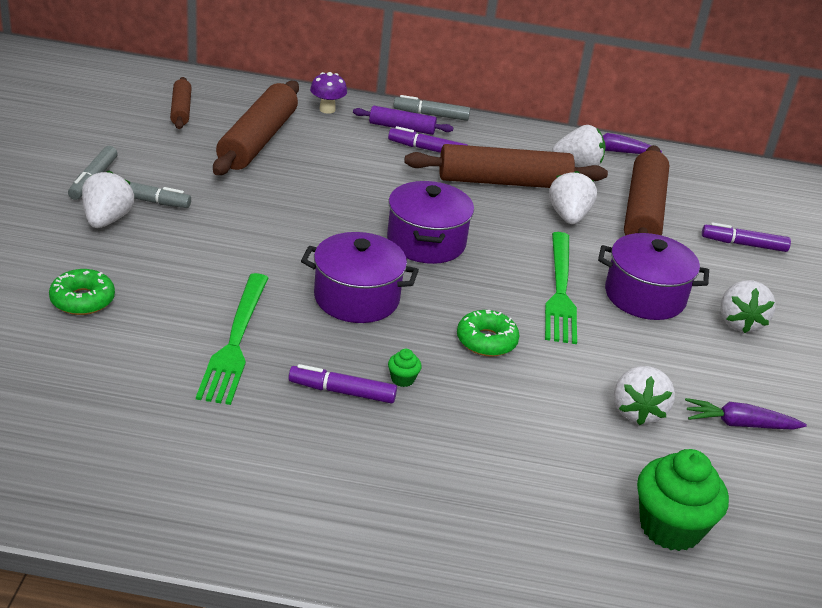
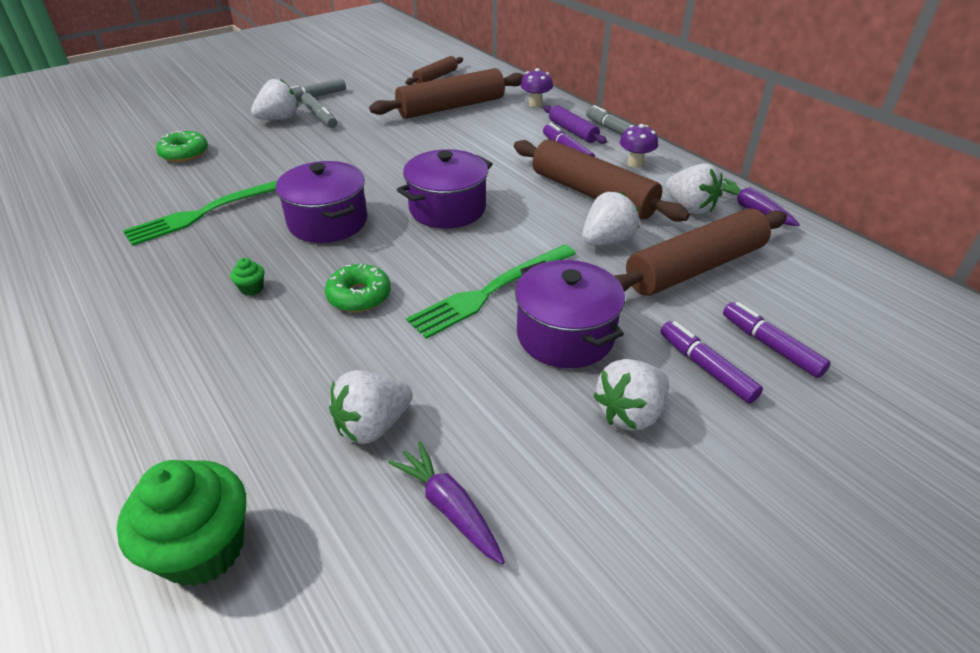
camera: 50 degrees right, 5 degrees up
(342, 392) = (201, 274): purple marker -> purple marker (706, 368)
(491, 141) = (635, 163): none -> purple mushroom

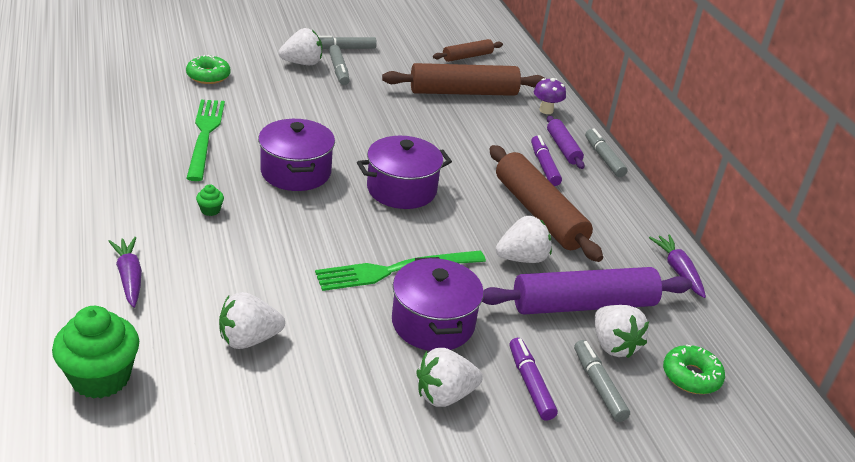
camera: 15 degrees right, 5 degrees down
(208, 212) = (205, 135): green fork -> green fork turned 105 degrees clockwise
(359, 296) = (289, 241): green donut -> green donut (691, 376)
(449, 508) = (272, 410): purple carrot -> purple carrot (129, 277)
(635, 163) = (600, 196): purple mushroom -> none
(690, 207) = (621, 252): white strawberry -> white strawberry (613, 345)
(695, 268) = (583, 305): brown rolling pin -> purple rolling pin
(770, 346) = (598, 386): purple marker -> grey marker

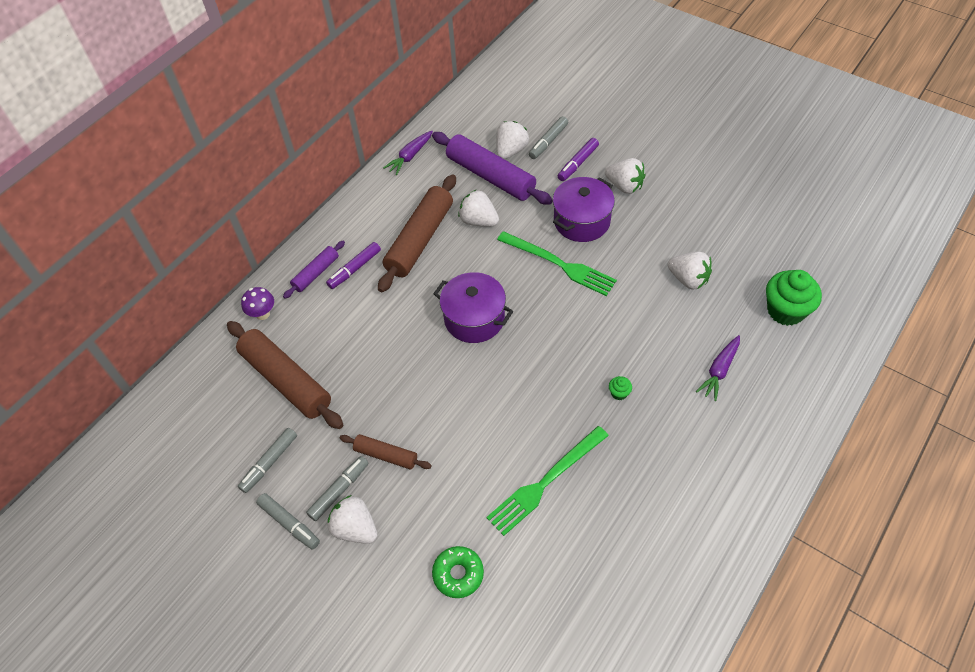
camera: 120 degrees left, 20 degrees up
(296, 172) = (523, 387): purple pot -> none
(467, 56) = (208, 423): brown rolling pin -> brown rolling pin (386, 455)
(603, 158) = (307, 246): grey marker -> grey marker (269, 463)
(691, 376) = (500, 116): green donut -> none

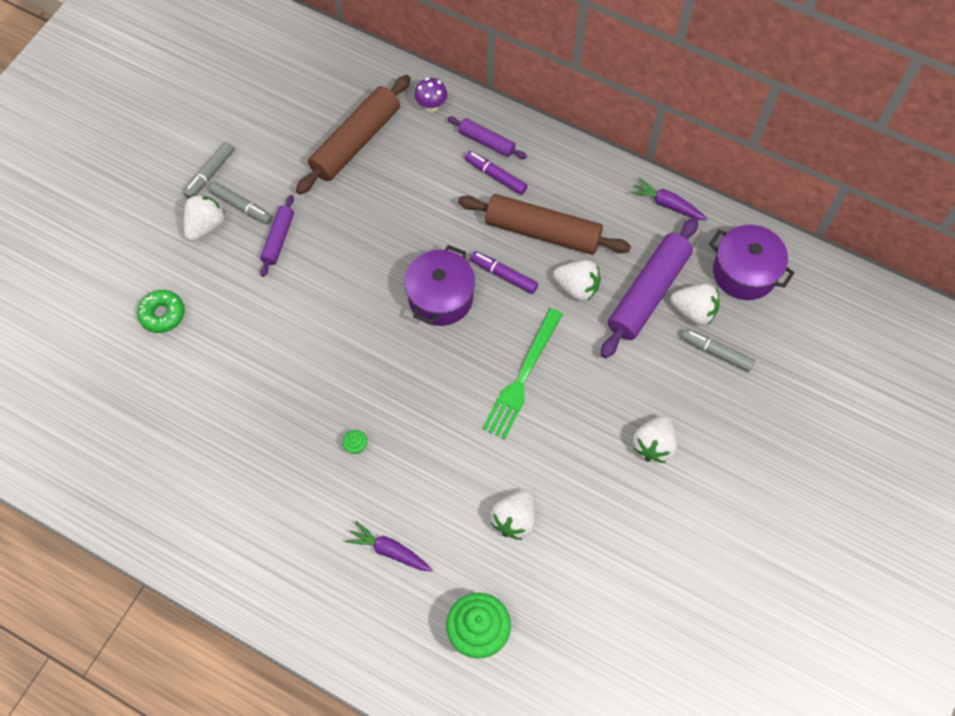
camera: 80 degrees right, 10 degrees up
(269, 463) = (268, 146): grey marker -> none
(386, 455) = (278, 239): brown rolling pin -> purple rolling pin
(478, 221) = (577, 287): white strawberry -> white strawberry turned 90 degrees clockwise
(545, 482) = (253, 381): green fork -> none
(578, 163) = (684, 389): purple marker -> purple marker (503, 275)
(581, 221) = (590, 398): purple pot -> purple pot (744, 272)

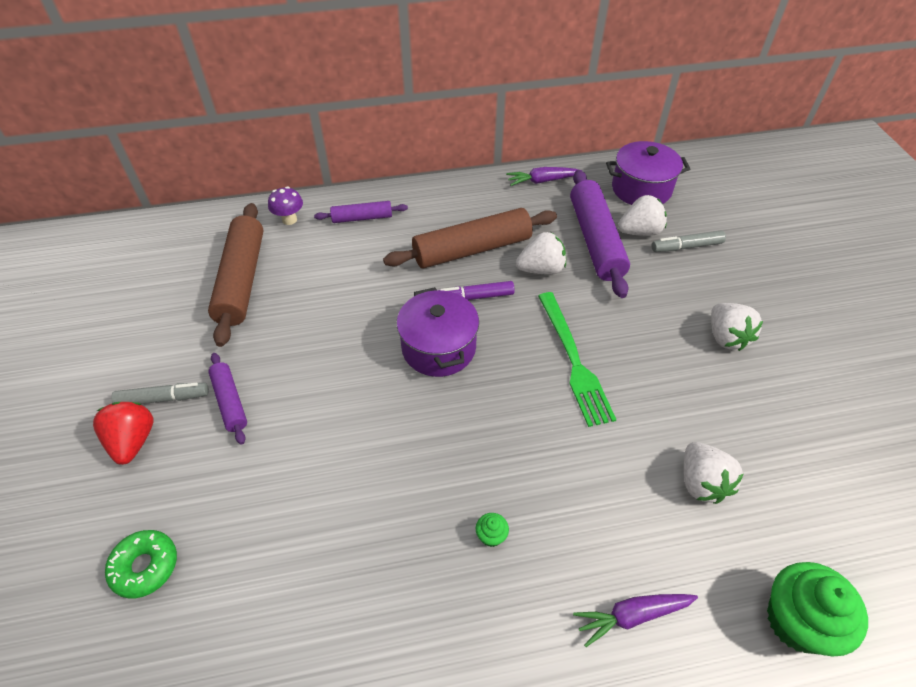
camera: 40 degrees left, 15 degrees down
(206, 226) = (133, 441): white strawberry -> red strawberry
(210, 174) = (101, 391): grey marker -> none
(495, 176) = (393, 235): purple marker -> none

